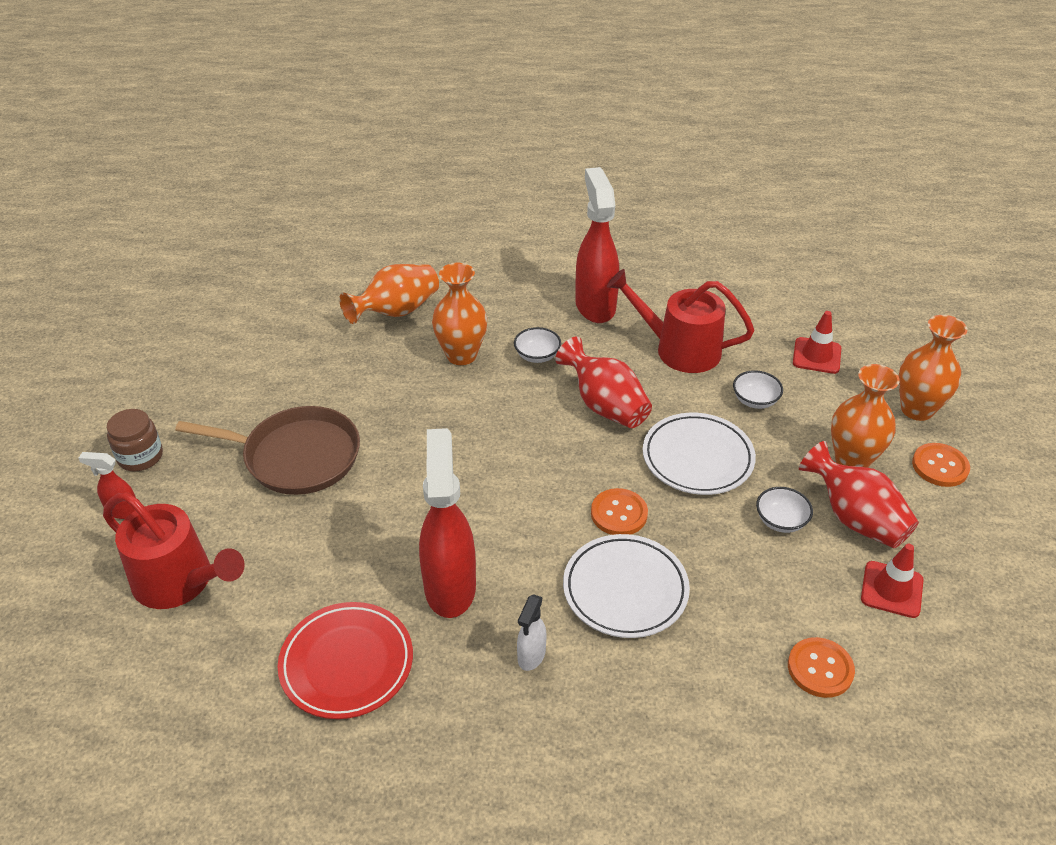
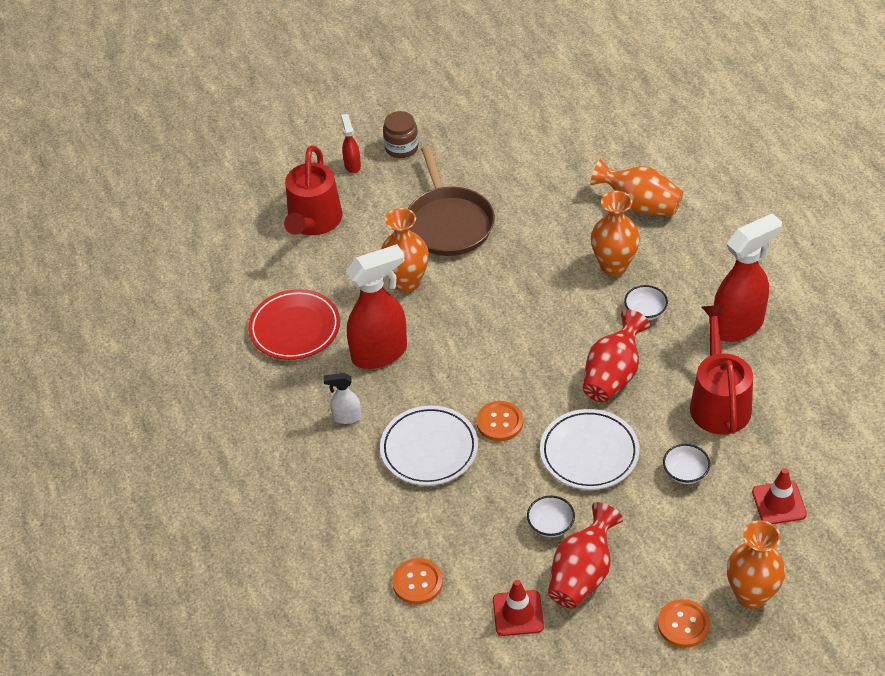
camera: 70 degrees right, 5 degrees up
(852, 460) = (651, 558): orange vase -> orange vase (407, 282)

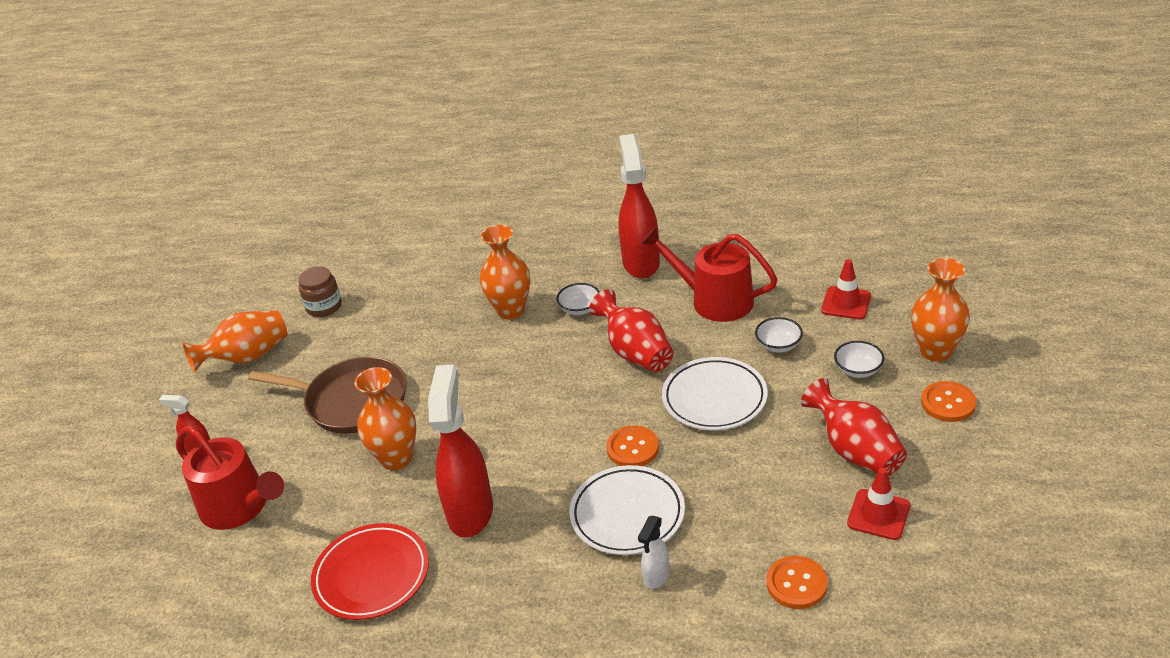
camera: 60 degrees left, 10 degrees down
(346, 417) = (533, 570): white spray bottle -> white spray bottle (656, 577)
(401, 148) = (219, 403): brown jar -> brown jar (324, 307)
(550, 525) = (783, 454): white bowl -> white bowl (858, 370)
(639, 205) = (457, 273): orange vase -> orange vase (247, 357)

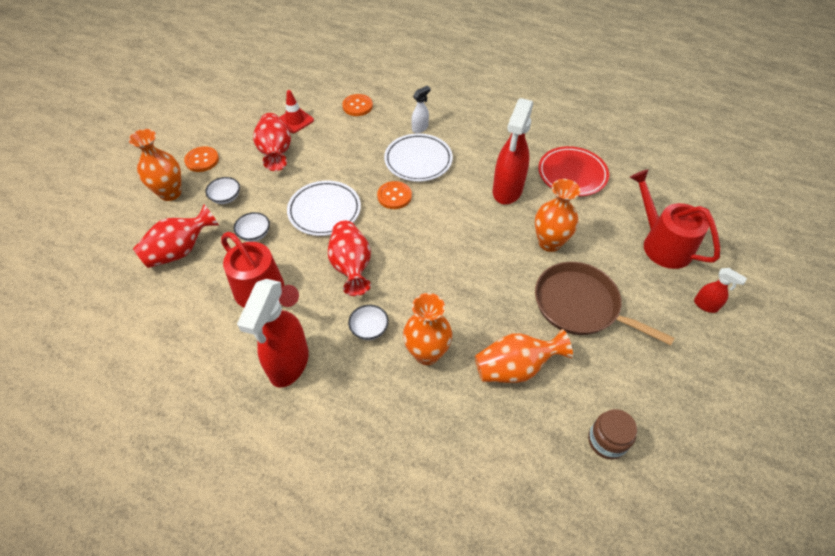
camera: 165 degrees left, 15 degrees up
(247, 357) = (681, 397): orange vase -> orange vase (515, 368)
(846, 303) = (180, 251): red traffic cone -> red vase

